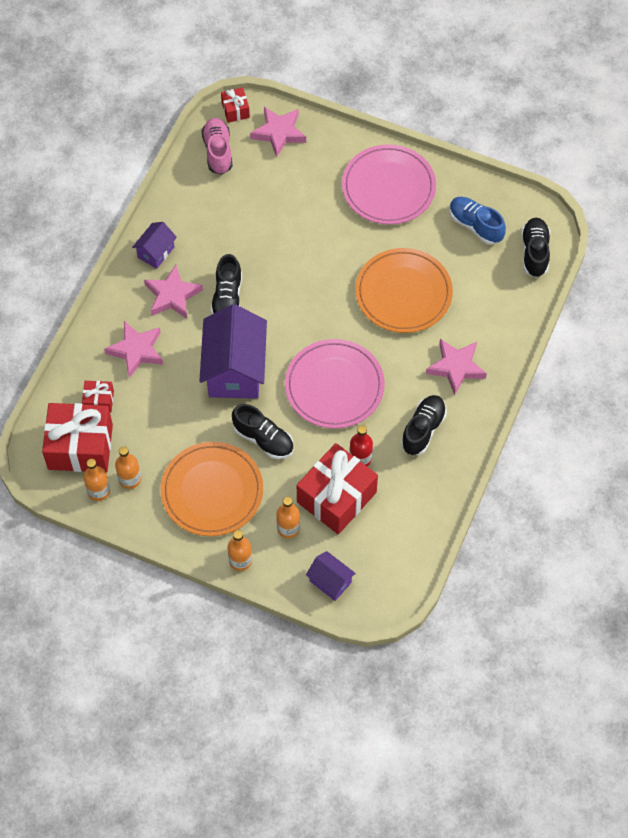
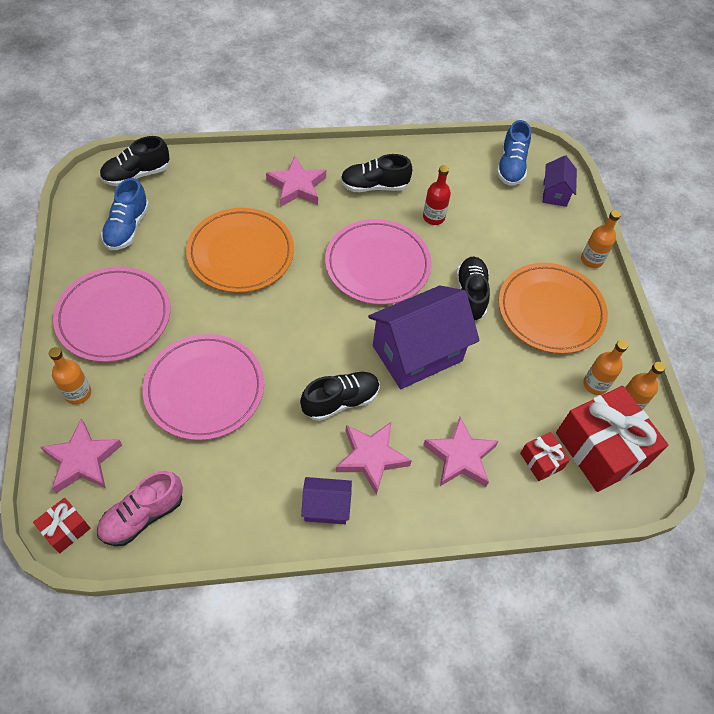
camera: 125 degrees left, 5 degrees down
(288, 528) = (535, 240): orange bottle -> orange bottle (78, 393)
(290, 220) = (204, 389): none -> pink plate
(336, 497) = (481, 219): red gift -> none
(383, 563) = (511, 167): none -> blue shoe

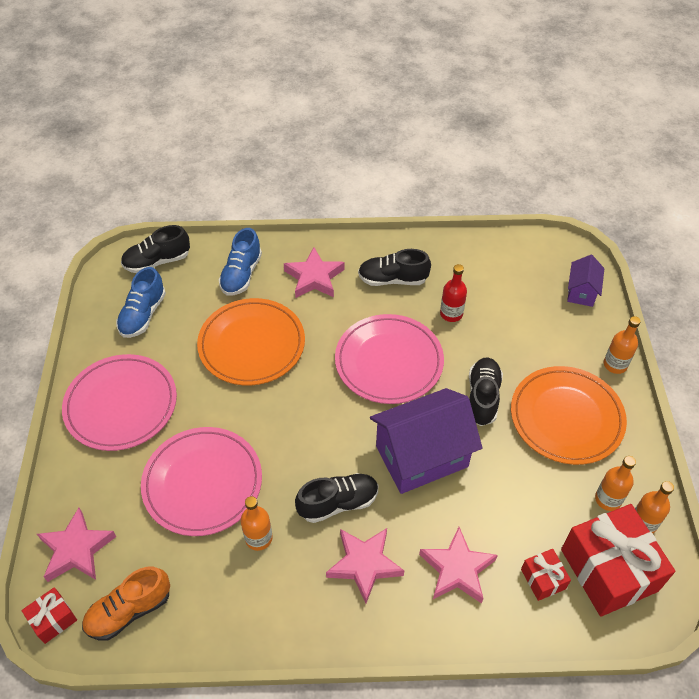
camera: 10 degrees right, 5 degrees down
(78, 393) = (79, 481): orange bottle -> orange bottle (258, 538)
(143, 516) = (129, 610): pink shoe -> orange shoe
(326, 507) = (313, 614): purple house -> none
(511, 167) = (537, 263): blue shoe -> blue shoe (241, 274)

